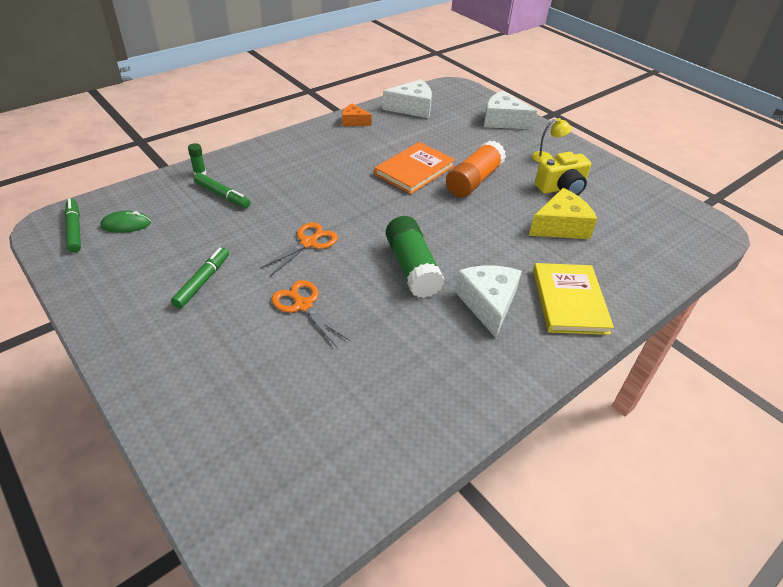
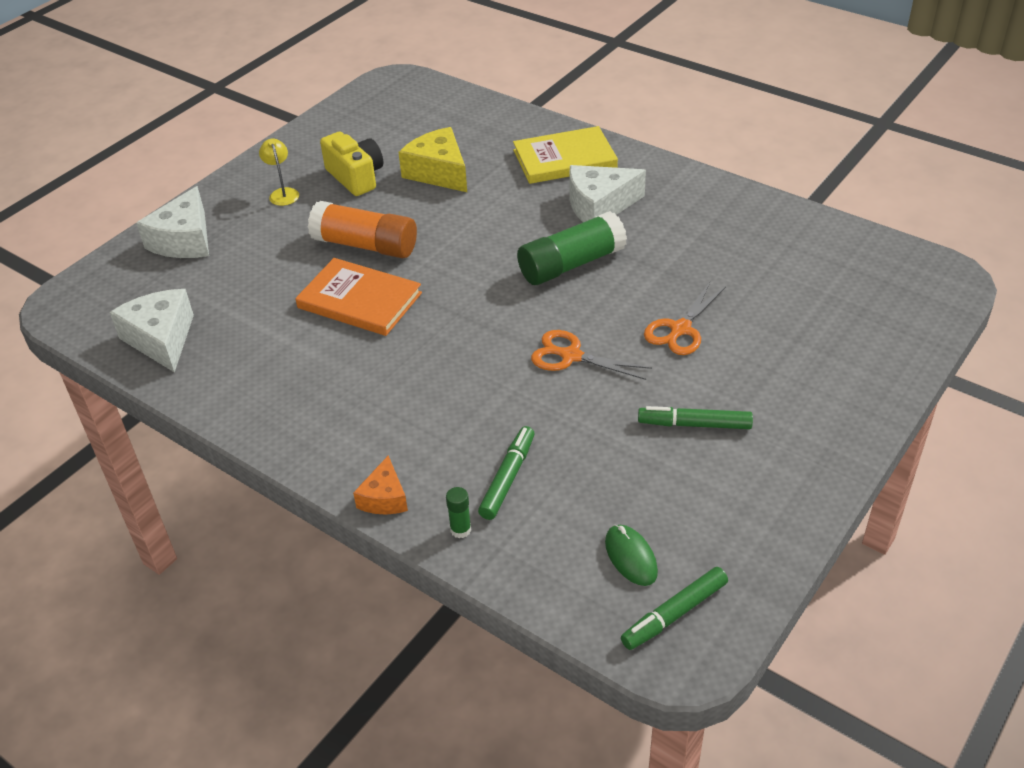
camera: 100 degrees left, 0 degrees up
(354, 121) = (228, 395): orange cheese -> orange cheese (384, 498)

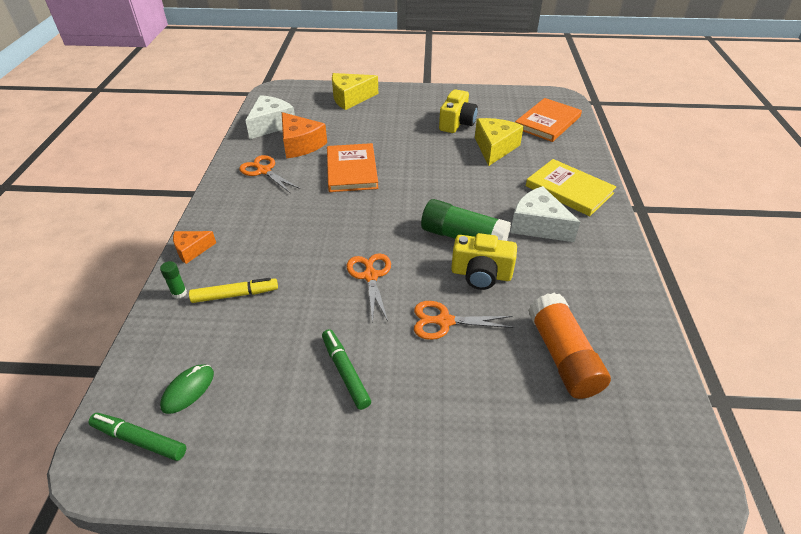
camera: 55 degrees right, 0 degrees up
(184, 240) = (350, 98): white cheese -> yellow cheese
(248, 326) = (300, 144): none -> orange cheese
(274, 381) = (264, 171): none -> orange scissors
(283, 193) = (417, 108): yellow lamp -> none
(366, 245) = (401, 152): orange glue stick -> orange glue stick (563, 356)
(432, 113) = (547, 122): none -> orange book
(507, 478) = (235, 295): green marker -> yellow marker
(636, 277) = (481, 274): none -> yellow camera

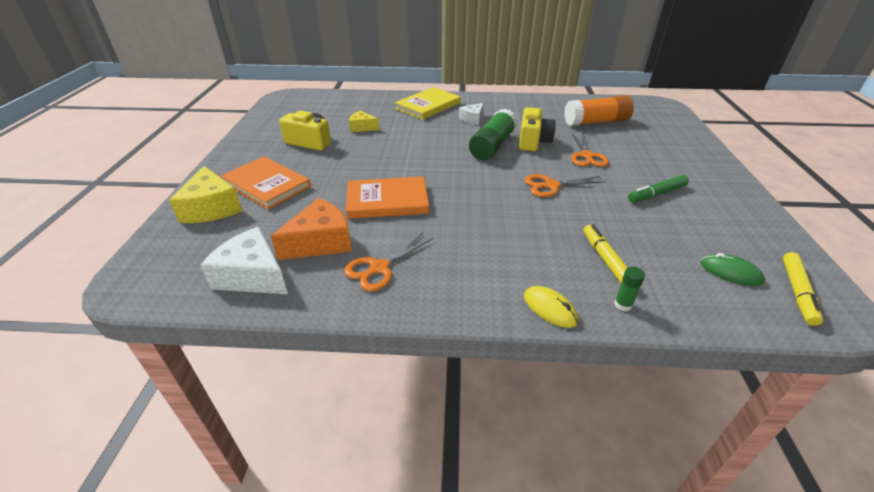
camera: 90 degrees left, 5 degrees down
(139, 440) = (797, 292): green marker -> yellow marker
(192, 250) = (550, 309): orange cheese -> yellow mouse
(495, 148) = (362, 127): yellow cheese -> yellow cheese, size x0.59
(538, 225) = (472, 119): white cheese -> white cheese, size x0.59
(547, 122) = (326, 104): orange book -> orange book (266, 185)

